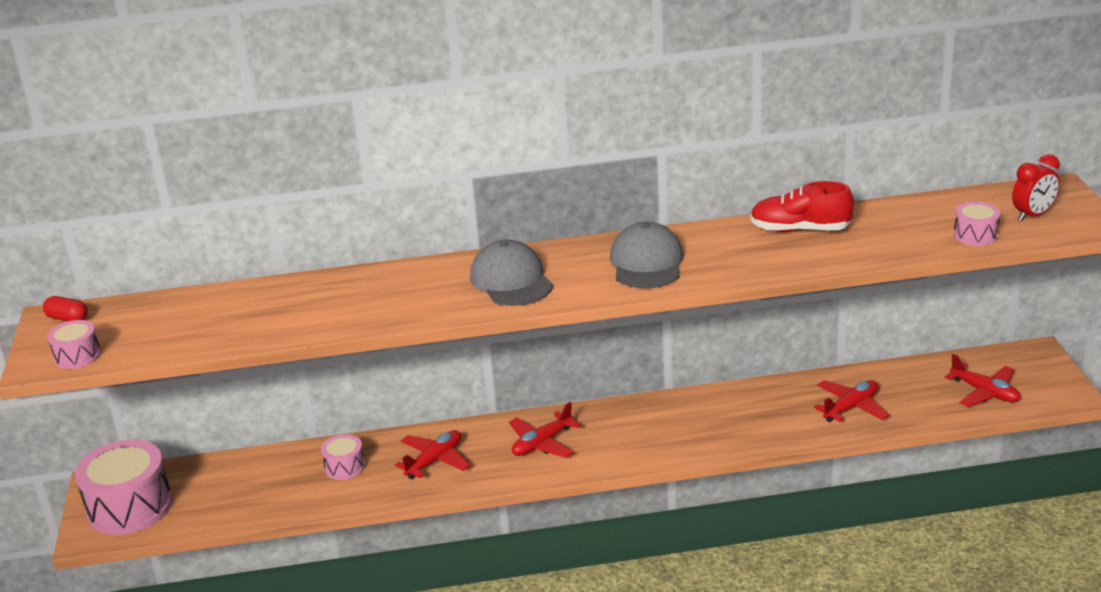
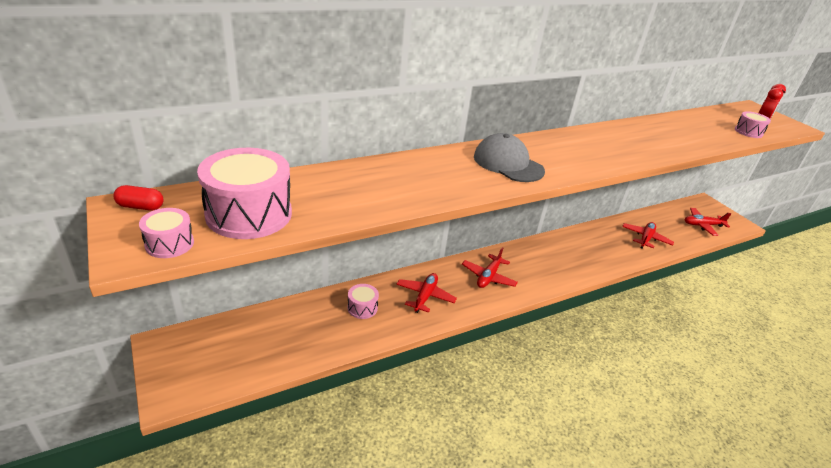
camera: 25 degrees left, 5 degrees up
(129, 507) = (198, 363): pink drum -> pink drum (249, 214)
(646, 263) = (586, 150): grey cap -> none
(800, 230) = (653, 129): red shoe -> none
(985, 392) = (702, 225): red plane -> red plane turned 150 degrees clockwise

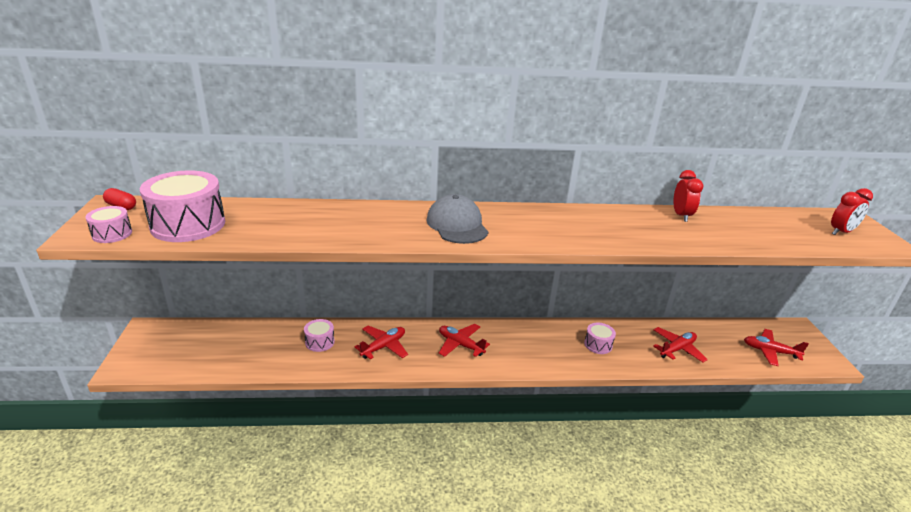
camera: 25 degrees right, 5 degrees down
(488, 277) = (460, 345): red plane -> red plane turned 75 degrees clockwise
(657, 124) = (681, 216): none -> red clock
(748, 132) = (803, 240): pink drum -> pink drum (598, 345)

